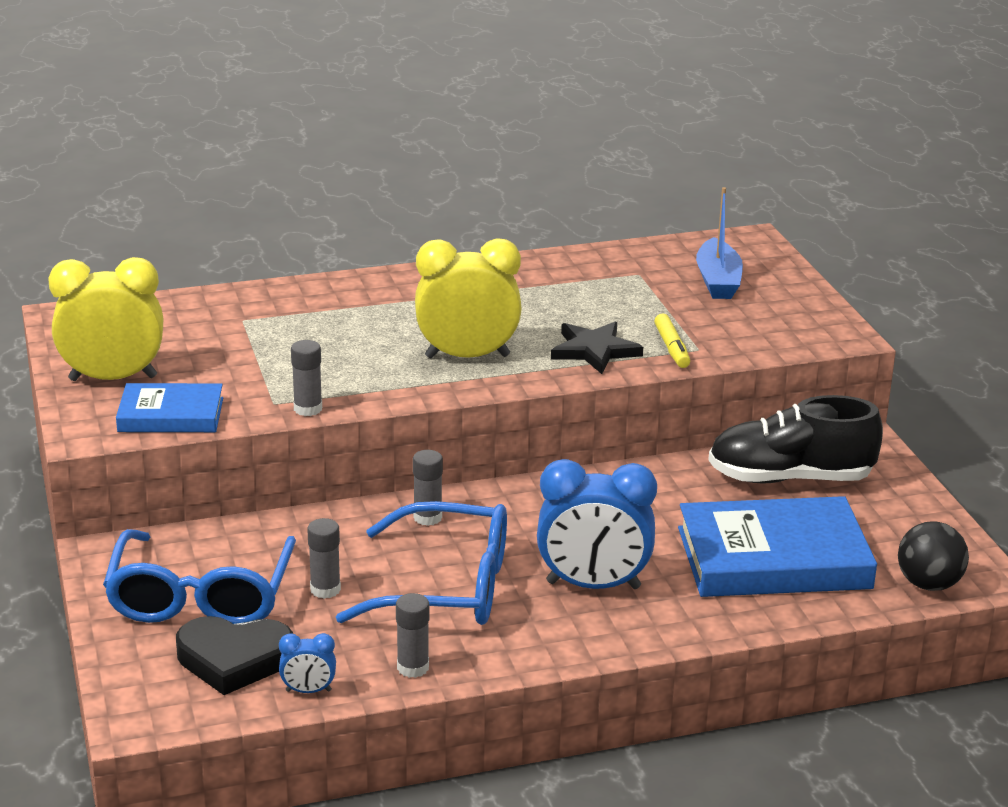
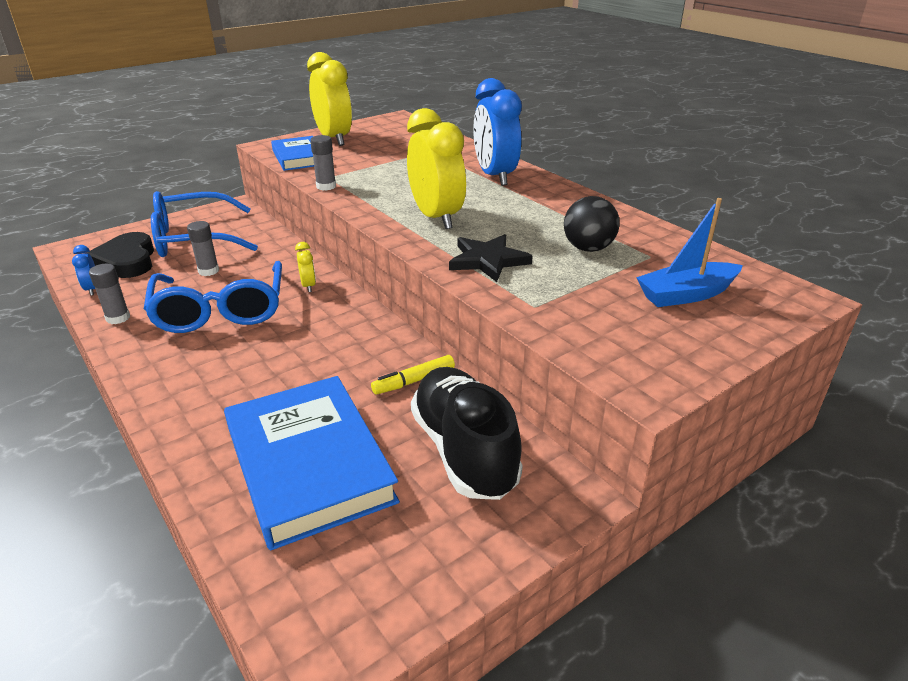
camera: 70 degrees right, 5 degrees up
(427, 517) = (308, 286): grey glue stick -> yellow clock
(593, 585) = (236, 370): blue clock -> blue clock (494, 176)
(671, 348) = (524, 293): yellow marker -> yellow marker (414, 381)
(928, 584) = (292, 601): black ball -> black ball (588, 248)

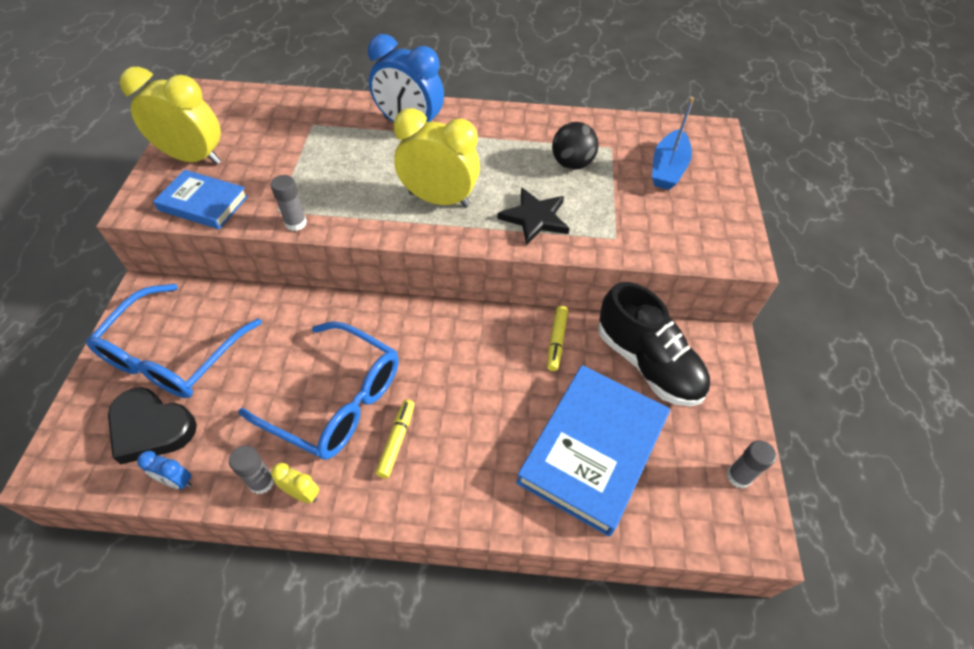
camera: 50 degrees left, 20 degrees up
(208, 271) = (255, 375): grey glue stick -> grey glue stick (738, 476)
(209, 353) = (397, 441): none -> yellow marker
(308, 286) = (365, 323): yellow clock -> yellow clock (302, 493)
(309, 464) = (592, 450): blue book -> blue book turned 75 degrees counterclockwise
(464, 450) = (647, 363): black shoe -> black shoe turned 150 degrees counterclockwise

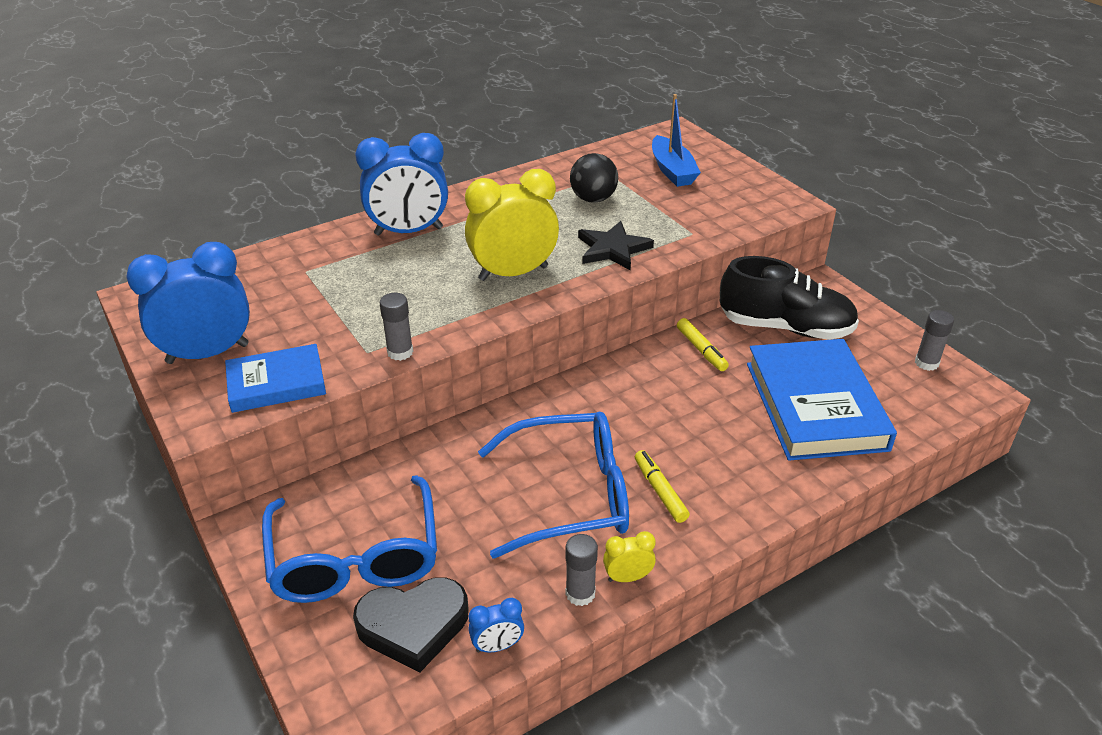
camera: 35 degrees left, 15 degrees down
(194, 158) = (208, 353): yellow clock -> blue clock

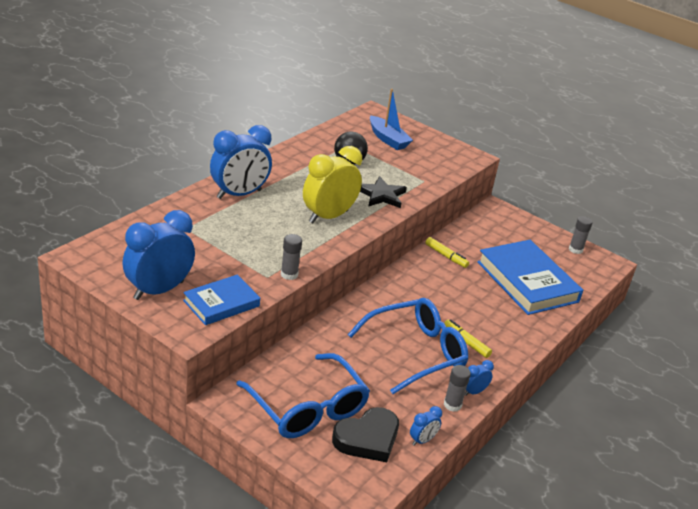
camera: 25 degrees left, 5 degrees down
(627, 577) = (473, 392): yellow clock -> blue clock
(785, 327) = (488, 237): black shoe -> none

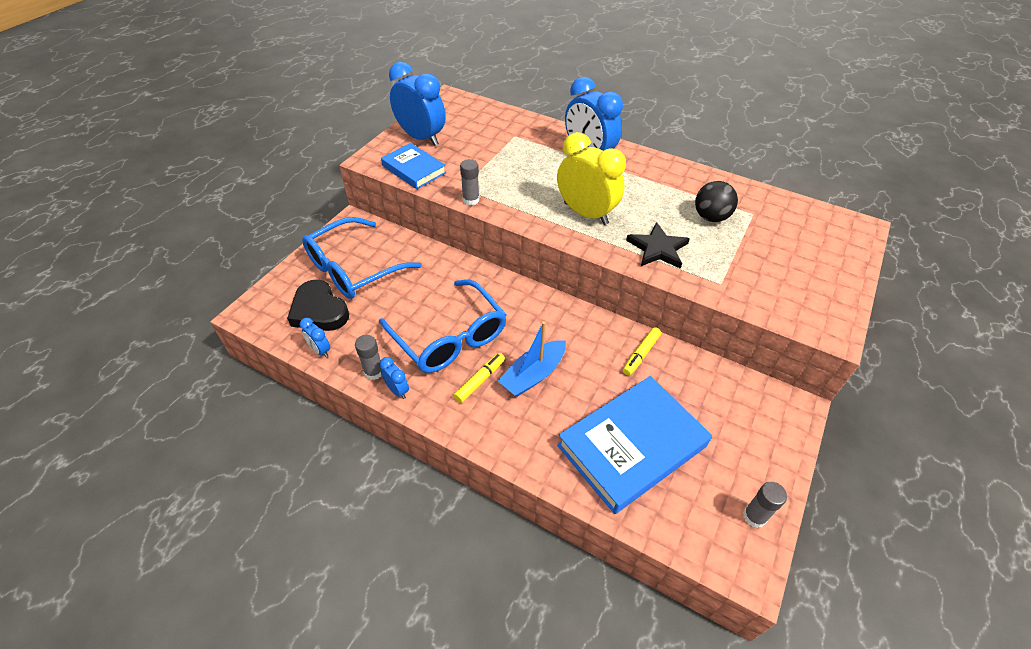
camera: 85 degrees right, 15 degrees up
(388, 139) = (798, 244): blue boat -> blue boat (533, 375)

